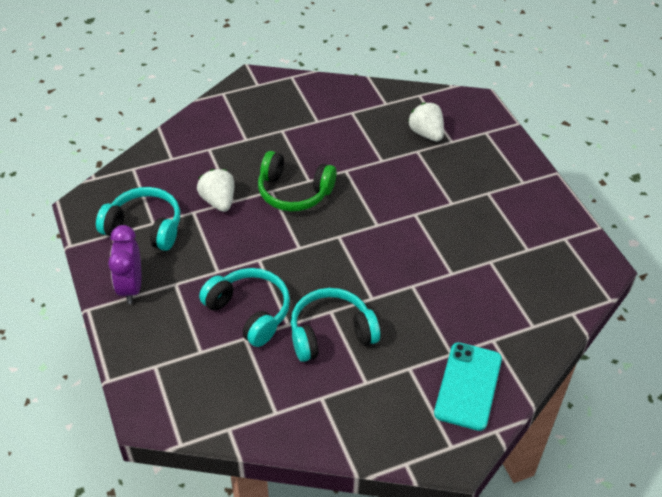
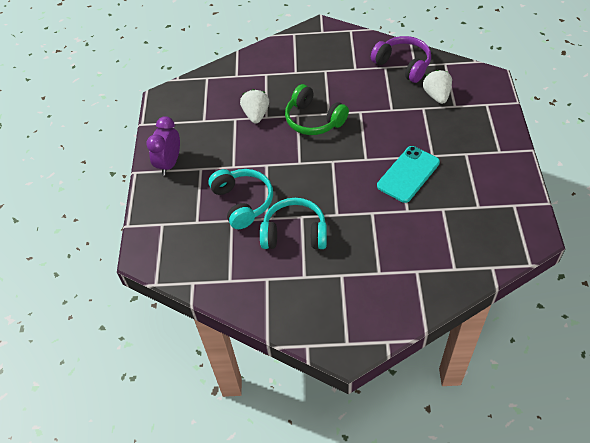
camera: 25 degrees right, 5 degrees up
(145, 227) = (196, 123): turquoise headphones -> none
(372, 106) = (403, 65): none -> purple headphones
(468, 386) = (381, 301): turquoise phone -> turquoise phone (408, 174)

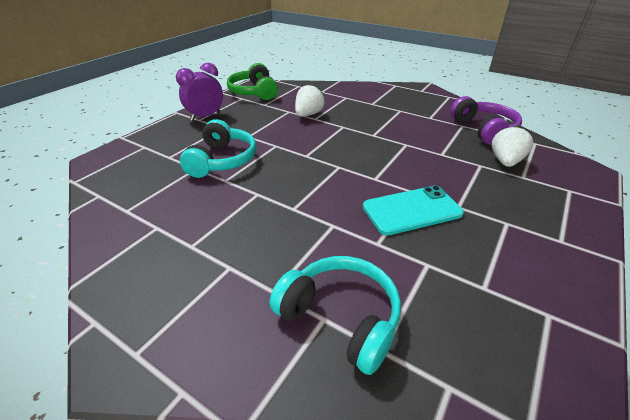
camera: 30 degrees right, 15 degrees down
(294, 233) = (233, 203): turquoise headphones -> turquoise headphones (340, 317)
(313, 120) = (354, 134): green headphones -> green headphones (254, 92)

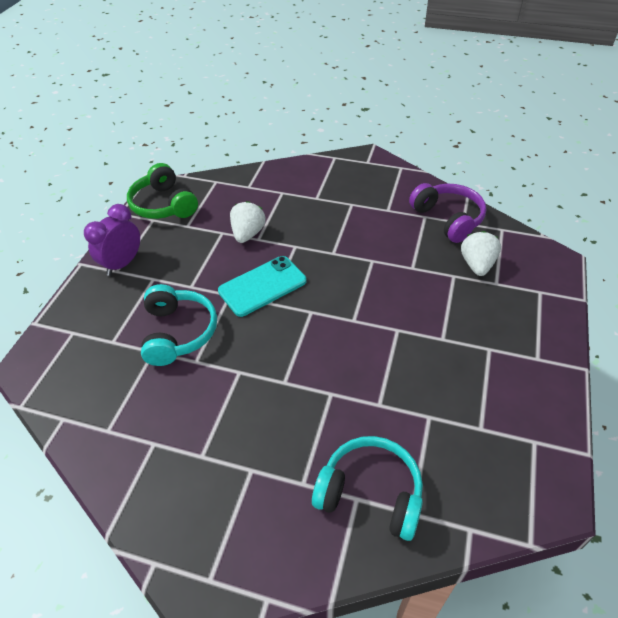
camera: 15 degrees left, 10 degrees up
(412, 210) = (400, 355): turquoise phone -> turquoise phone (262, 286)

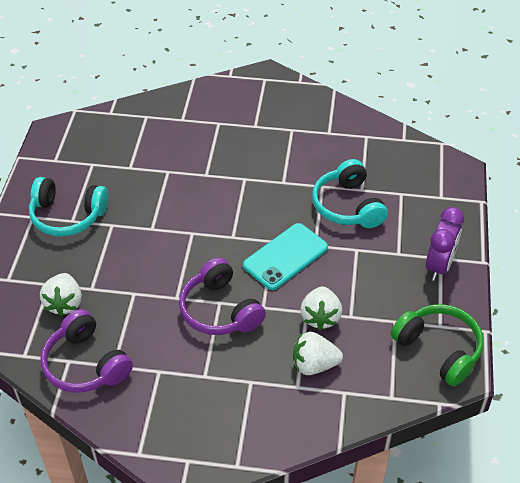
camera: 170 degrees right, 0 degrees up
(264, 203) = (314, 365): none -> white strawberry
(333, 246) = (220, 310): none -> purple headphones
(370, 493) = (173, 122): turquoise headphones -> turquoise headphones (67, 216)

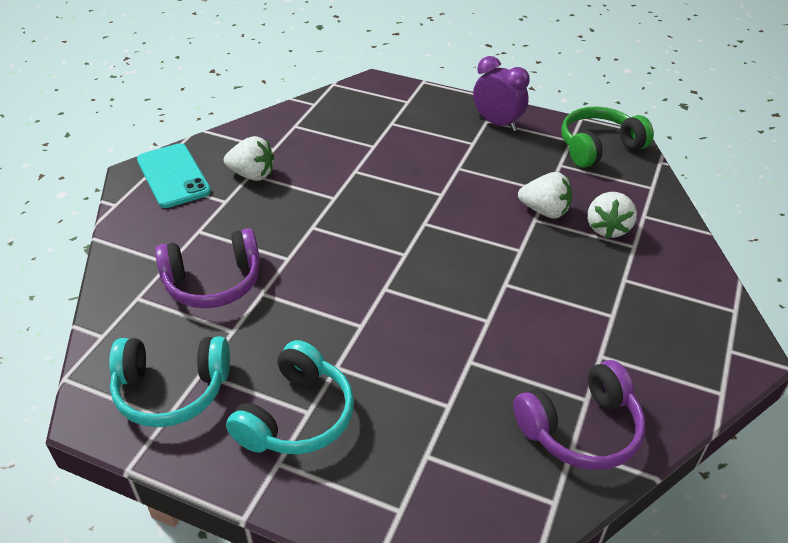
camera: 75 degrees left, 5 degrees down
(64, 303) = (468, 441): white strawberry -> white strawberry (252, 175)
(220, 310) = (517, 285): purple headphones -> purple headphones (213, 282)
(285, 256) = (451, 218): turquoise phone -> turquoise phone (173, 176)
(347, 206) = (394, 160): turquoise headphones -> turquoise headphones (172, 390)

